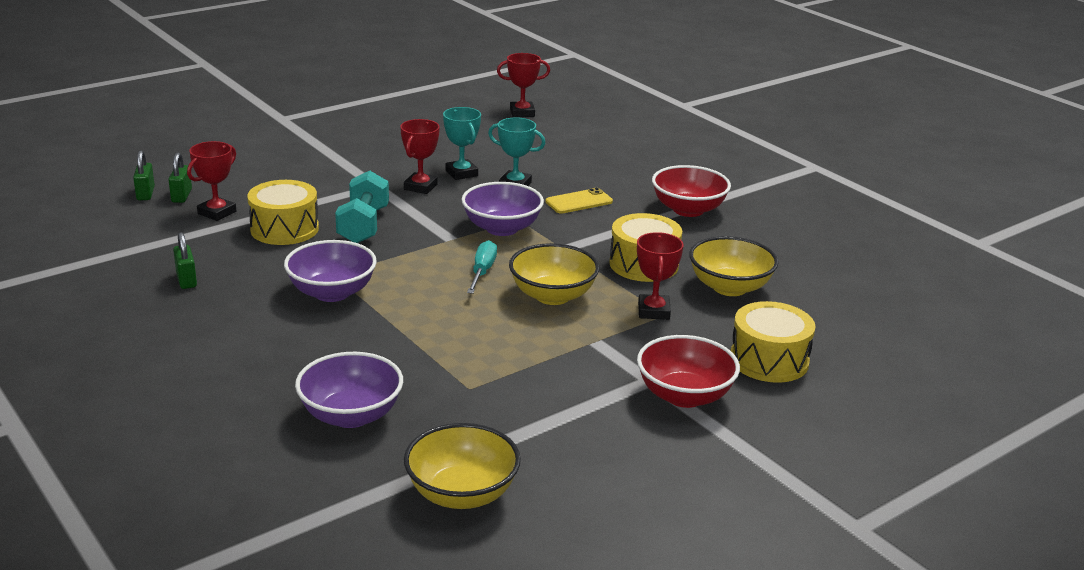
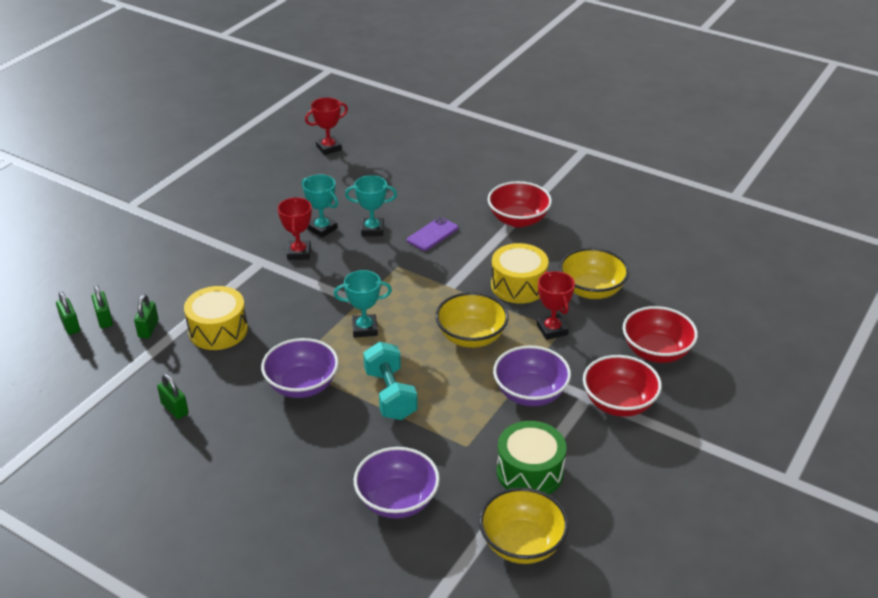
camera: 20 degrees left, 10 degrees up
(217, 212) = (148, 329): red trophy -> green padlock
(363, 226) = (280, 308): turquoise dumbbell -> turquoise dumbbell (390, 395)
(438, 262) = (364, 329): none -> turquoise trophy
(482, 271) = (404, 328): turquoise screwdriver -> none
(502, 228) = (391, 279): purple bowl -> purple bowl (530, 393)
(525, 430) = (530, 472): none -> green drum
(579, 202) = (432, 234): yellow phone -> purple phone
(769, 360) = (656, 352): yellow drum -> red bowl

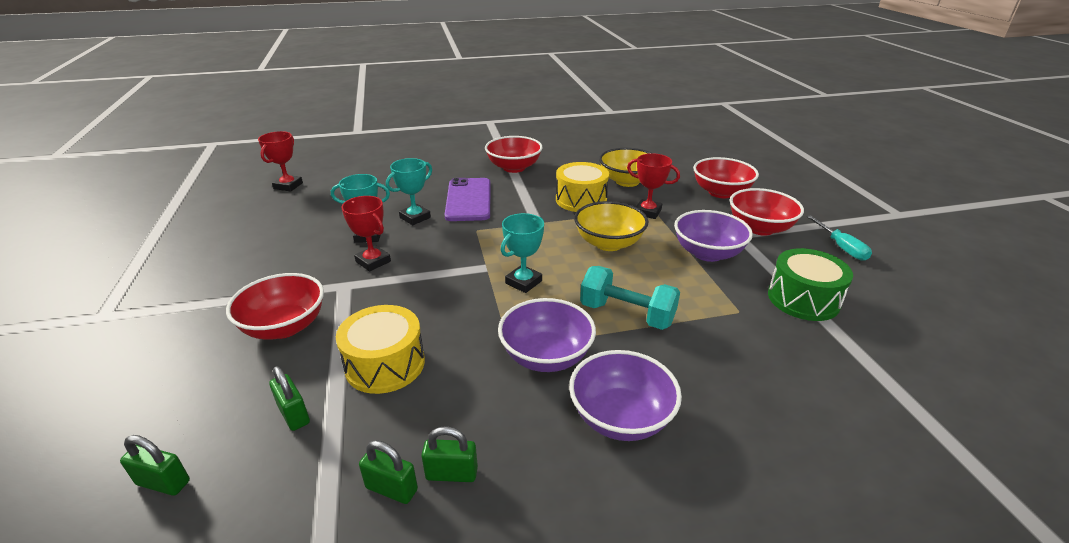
camera: 45 degrees left, 5 degrees down
(104, 319) = (212, 442): green padlock -> green padlock (391, 489)
(200, 271) = (285, 327): none -> red bowl
(397, 500) = (779, 388): purple bowl -> purple bowl (620, 417)
(432, 234) = (469, 200): purple phone -> purple phone, size x1.63
(522, 544) = (896, 349): yellow bowl -> none
(654, 464) = (841, 247): none -> turquoise screwdriver

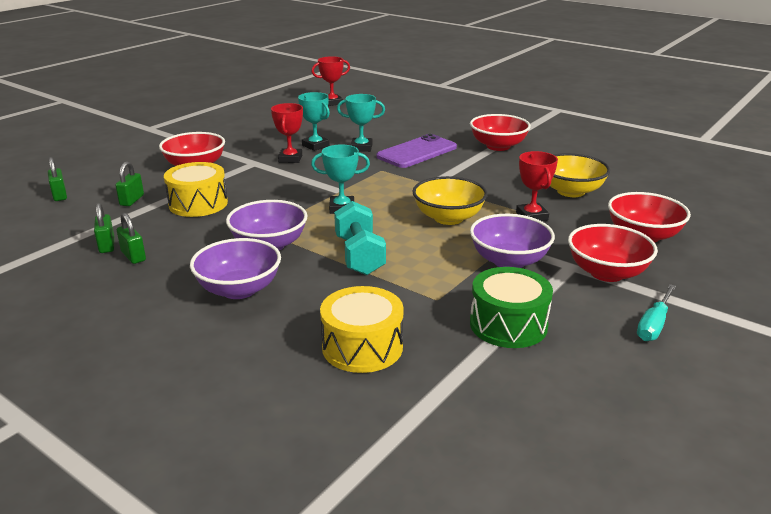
camera: 50 degrees right, 5 degrees down
(581, 200) = (497, 186): yellow drum -> yellow drum (362, 347)

